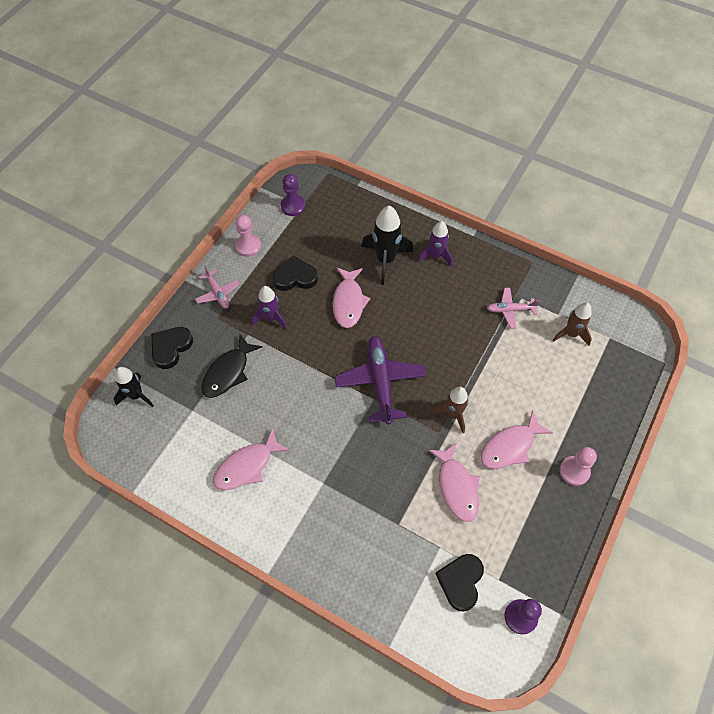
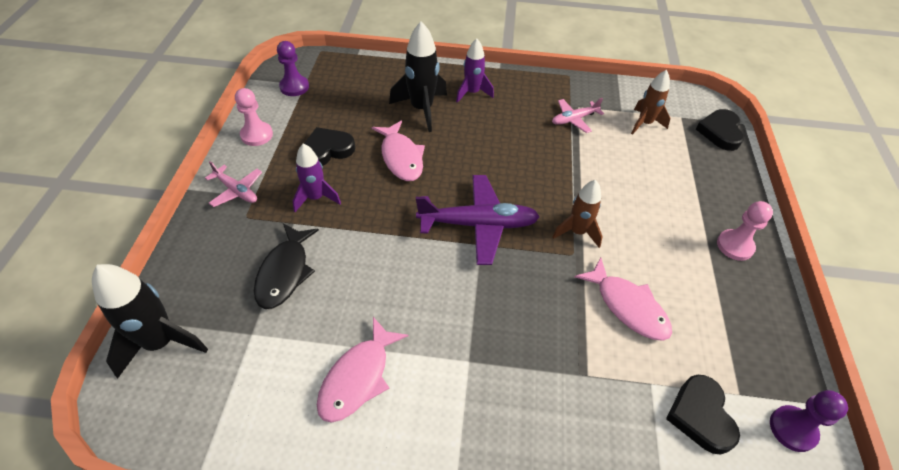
camera: 25 degrees left, 10 degrees down
(136, 395) = (161, 342): black rocket -> black rocket, size x1.51
(171, 348) = (194, 268): black heart -> black heart (720, 132)
(380, 382) = (478, 224): purple plane -> purple plane turned 120 degrees clockwise
(510, 446) = (656, 244): pink fish -> none

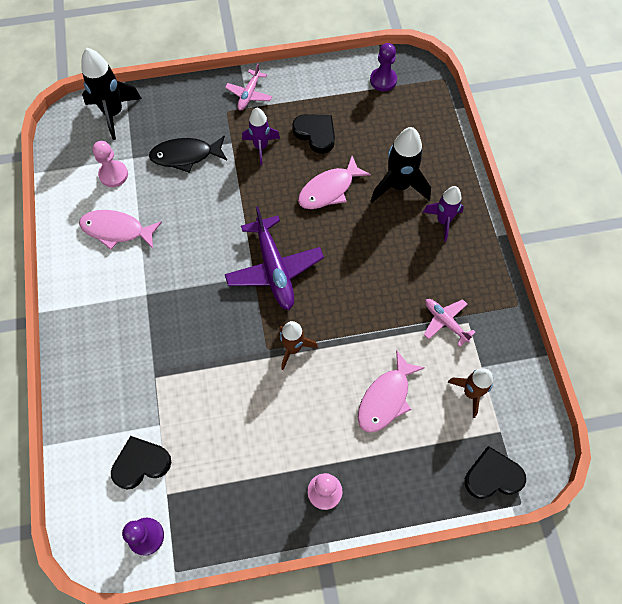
camera: 75 degrees right, 15 degrees up
(257, 135) = (312, 80): pink pawn -> pink pawn (113, 175)
(628, 306) = (226, 400): pink fish -> pink fish (385, 398)

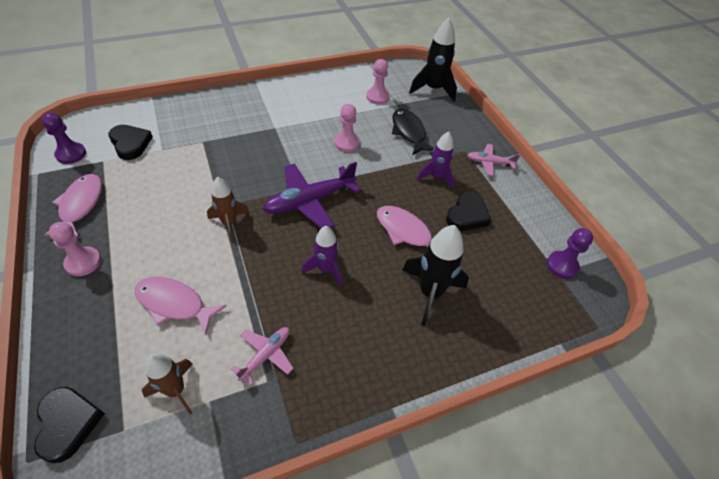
camera: 75 degrees right, 15 degrees down
(116, 230) = (328, 105): pink fish -> pink fish (80, 205)
(191, 221) = (346, 143): none -> pink pawn
(443, 221) = (397, 342): purple rocket -> purple rocket (325, 269)

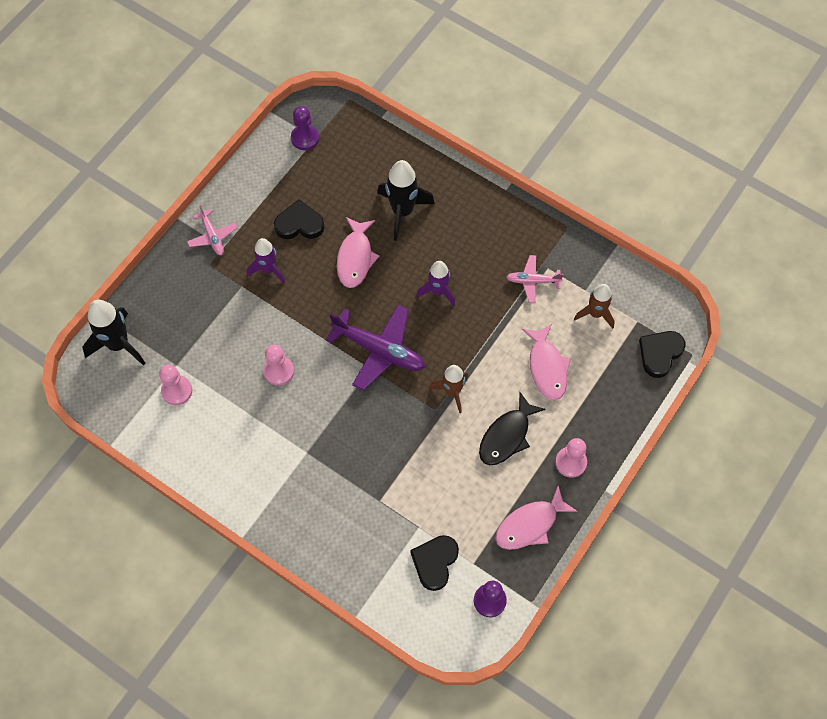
camera: 120 degrees left, 15 degrees up
(409, 132) = (217, 327): black fish -> black fish (506, 436)

